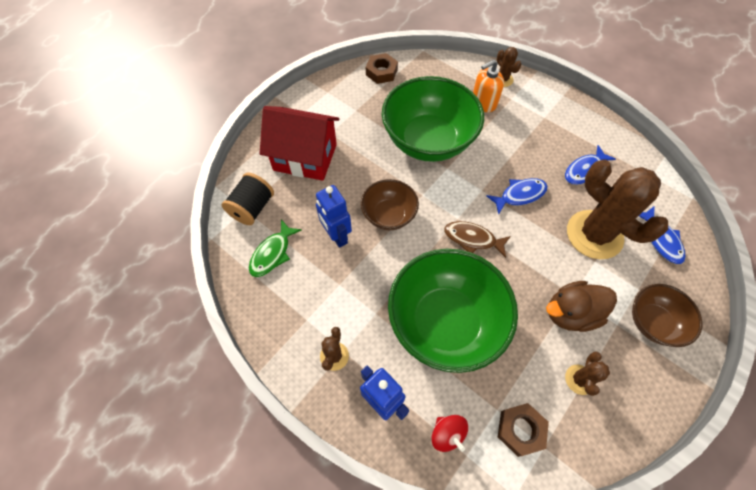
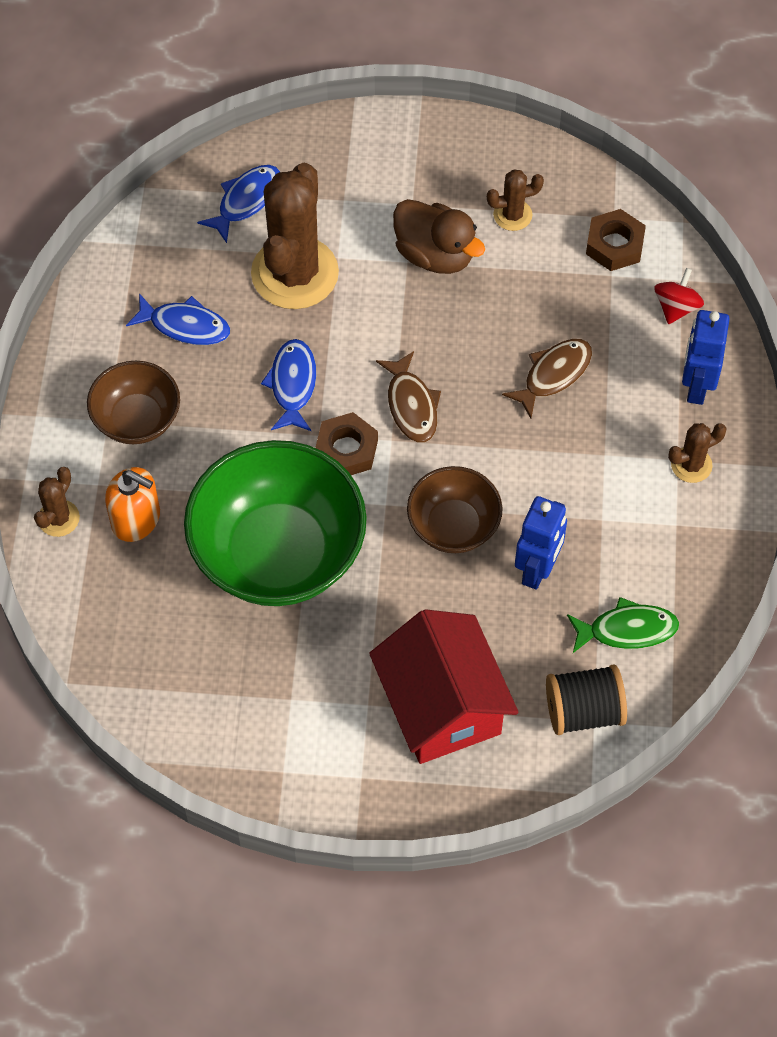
camera: 125 degrees left, 0 degrees up
(381, 72) = (172, 716): brown nut -> brown nut (346, 450)
(445, 322) = (553, 375): green bowl -> brown fish
(519, 195) = (292, 384): blue fish -> blue fish turned 60 degrees clockwise
(652, 322) = (381, 172): brown bowl -> brown bowl (137, 419)

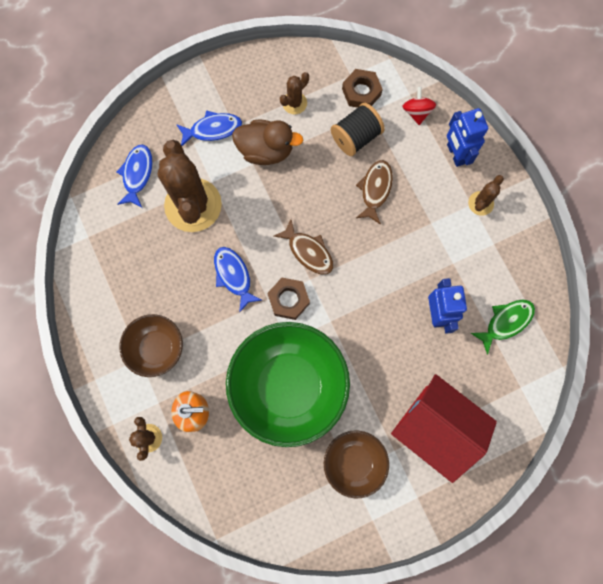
camera: 30 degrees left, 15 degrees up
(185, 326) = (149, 273): blue fish -> blue fish (213, 129)
(453, 526) = (375, 313): brown bowl -> brown bowl (354, 462)
(584, 711) = (512, 384): black spool -> black spool (356, 137)

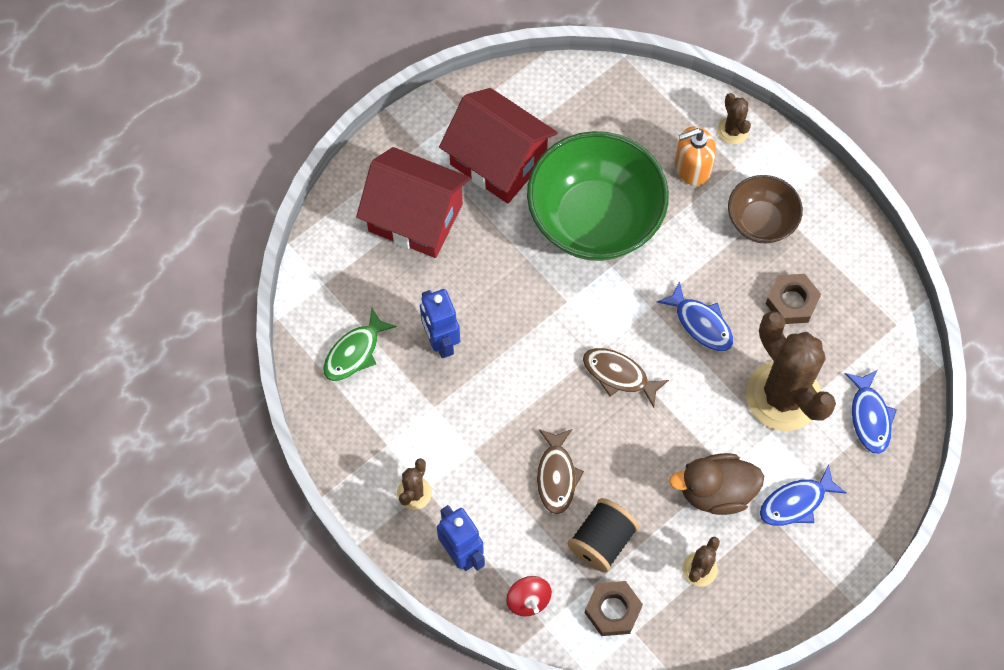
camera: 165 degrees right, 10 degrees down
(288, 299) = (625, 313): brown nut -> brown nut (791, 302)
(354, 462) = (498, 161): brown bowl -> red house

